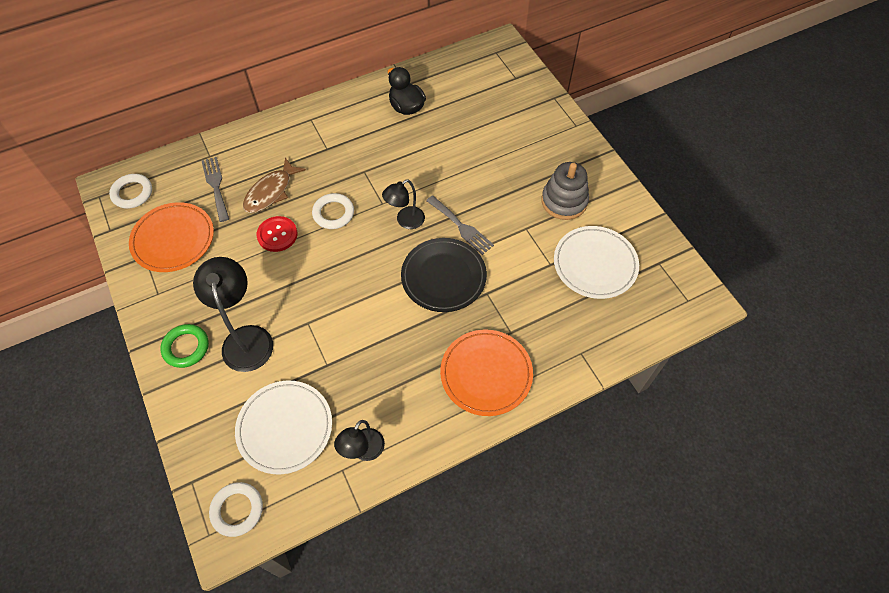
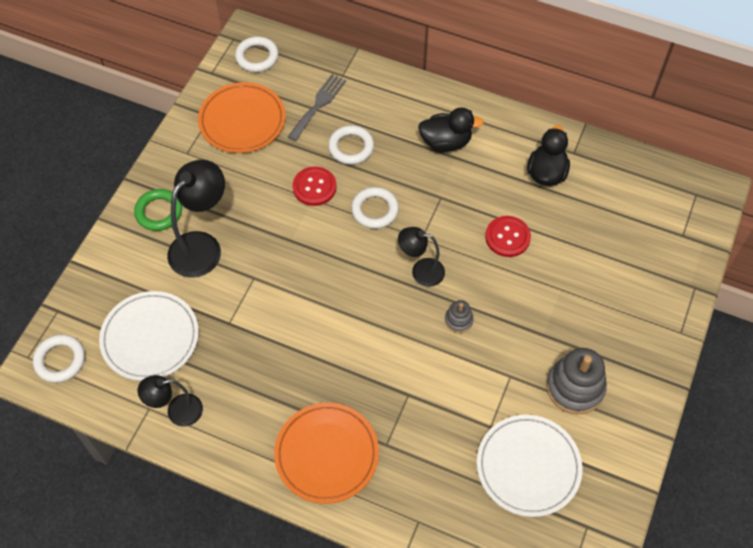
camera: 50 degrees right, 0 degrees up
(271, 192) = (351, 147): brown fish -> white ring
(327, 139) = (446, 142): none -> black duck
(429, 159) = (507, 237): none -> red button
(443, 277) = (392, 346): black plate -> none
(461, 227) = (458, 320): grey fork -> grey stacking toy

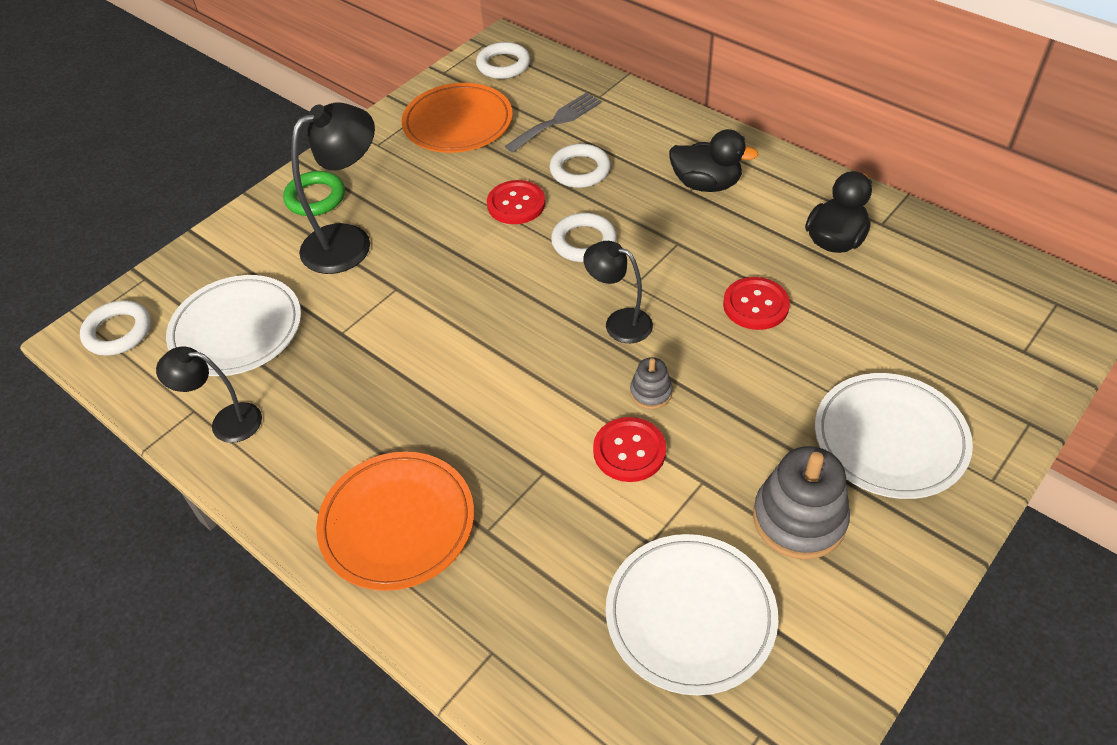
camera: 20 degrees right, 10 degrees down
(458, 366) = (629, 451): none -> red button
(615, 318) = (890, 439): none -> white plate

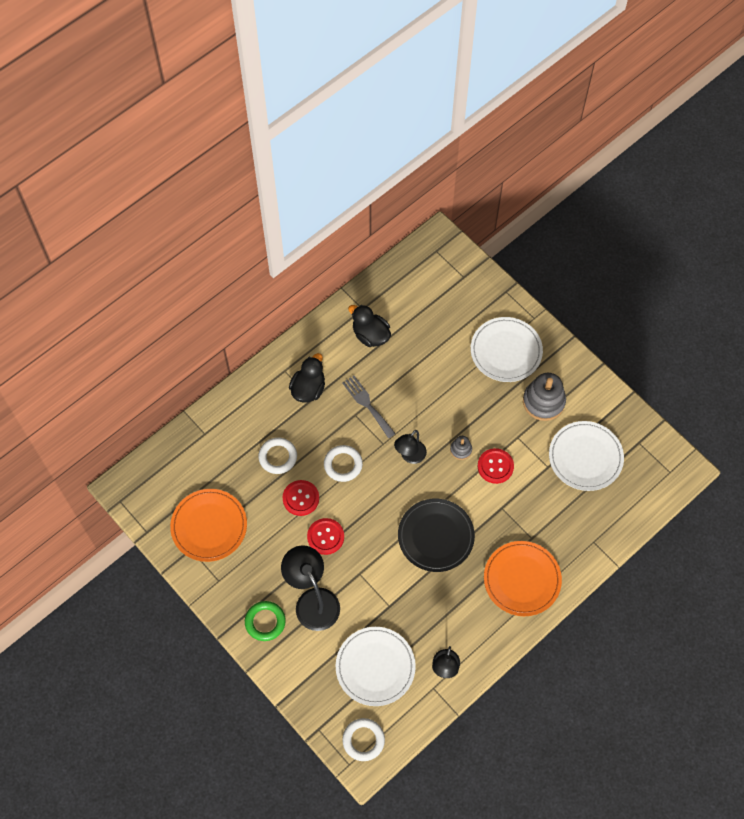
camera: 85 degrees left, 15 degrees up
(472, 378) = (436, 536): none -> black plate
(503, 65) = (150, 490): white ring -> none
(557, 121) = (224, 463): grey fork -> grey fork (367, 404)
(755, 305) = (410, 386): red button -> red button (325, 537)

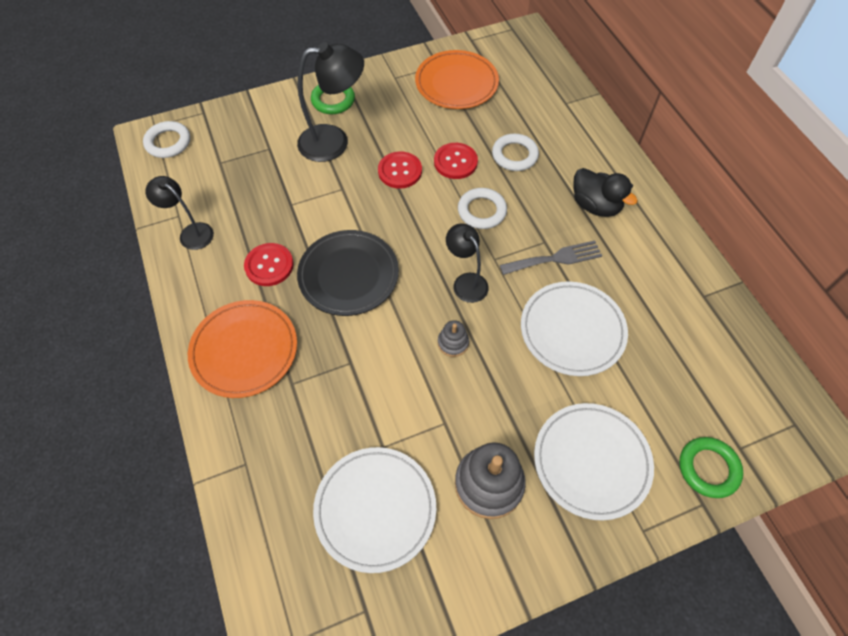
camera: 110 degrees right, 5 degrees down
(370, 335) = (659, 293): black duck -> none
(375, 667) = (233, 173): white plate -> white plate (572, 330)
(483, 291) = (708, 468): none -> green ring
(495, 466) = (412, 377): red button -> red button (269, 265)

